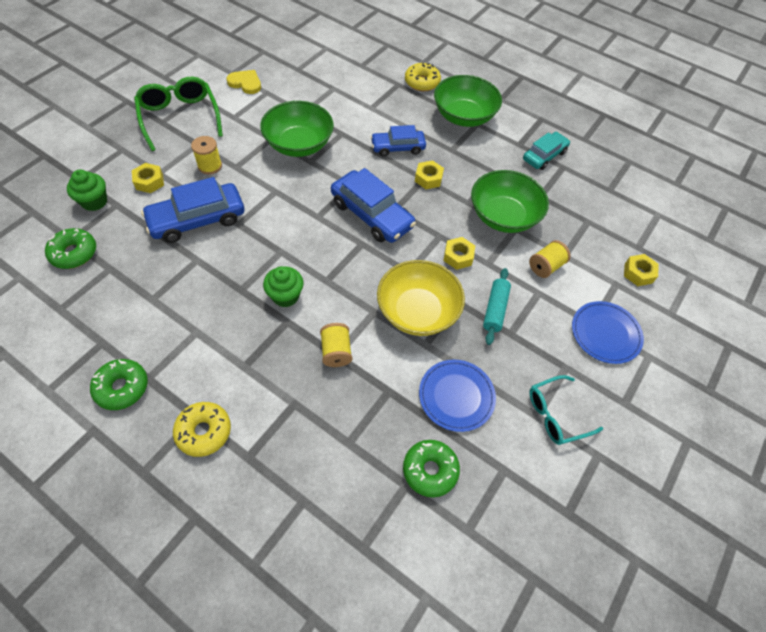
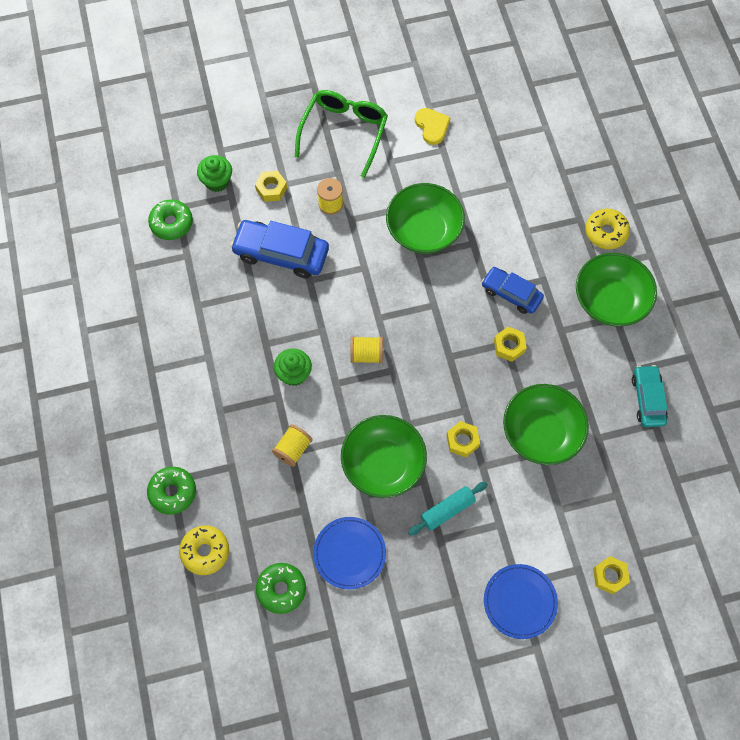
camera: 45 degrees right, 10 degrees up
(122, 387) = (130, 365): green donut -> green donut (173, 492)
(204, 431) = (158, 439): yellow donut -> yellow donut (205, 551)
(371, 214) = (425, 348): blue car -> none
(417, 311) = (383, 464): yellow bowl -> green bowl
(544, 156) = (648, 399): turquoise car -> turquoise car turned 90 degrees counterclockwise
(545, 266) = (530, 507): yellow spool -> yellow spool (366, 354)
(556, 414) = (411, 627): turquoise glasses -> none

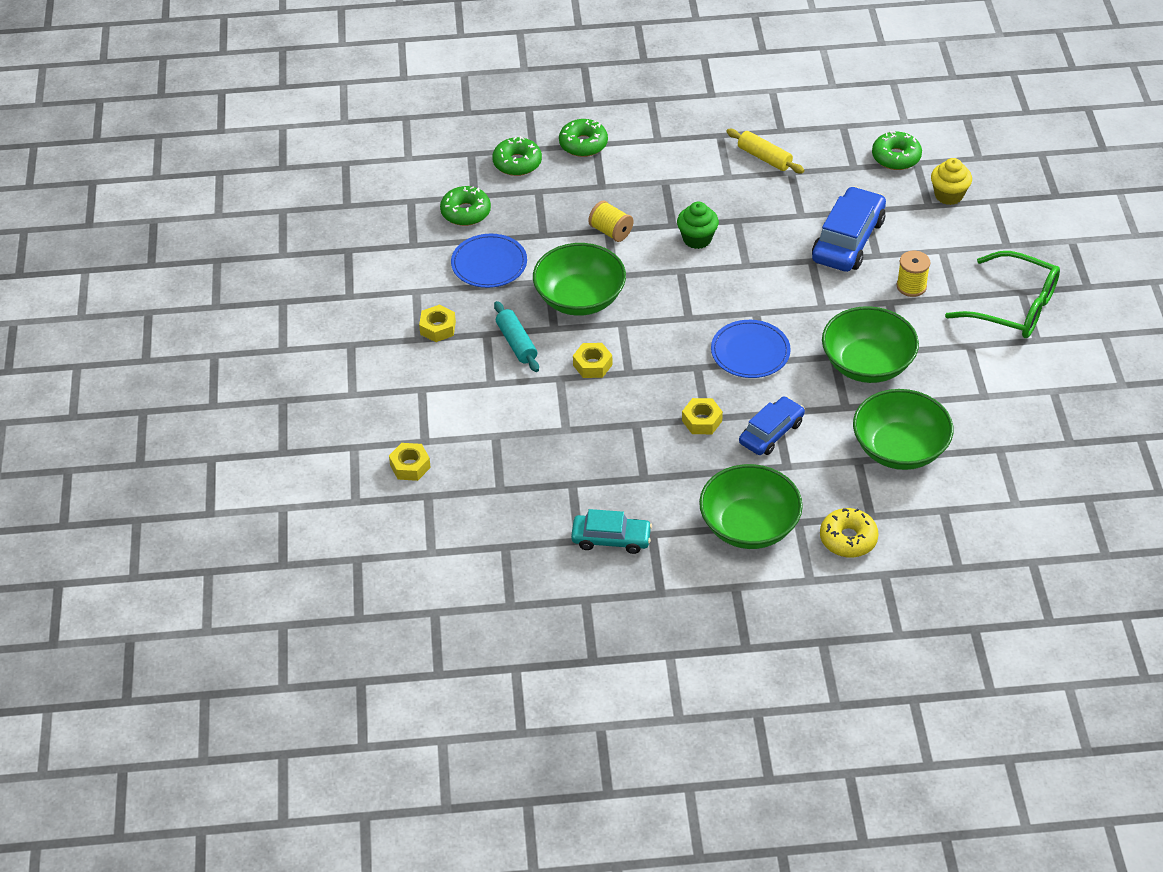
camera: 100 degrees right, 20 degrees down
(180, 328) = (764, 158): none -> yellow rolling pin
(205, 551) = (517, 163): yellow donut -> green donut
(217, 181) = (948, 195): green cupcake -> yellow cupcake
(271, 189) = (936, 238): yellow nut -> yellow nut (438, 328)
(366, 354) = (710, 298): yellow spool -> none
(432, 126) = (1020, 389): yellow heart -> none
(520, 601) = (403, 388): blue plate -> blue plate (750, 352)
(541, 432) = (588, 433): green bowl -> green bowl (899, 449)

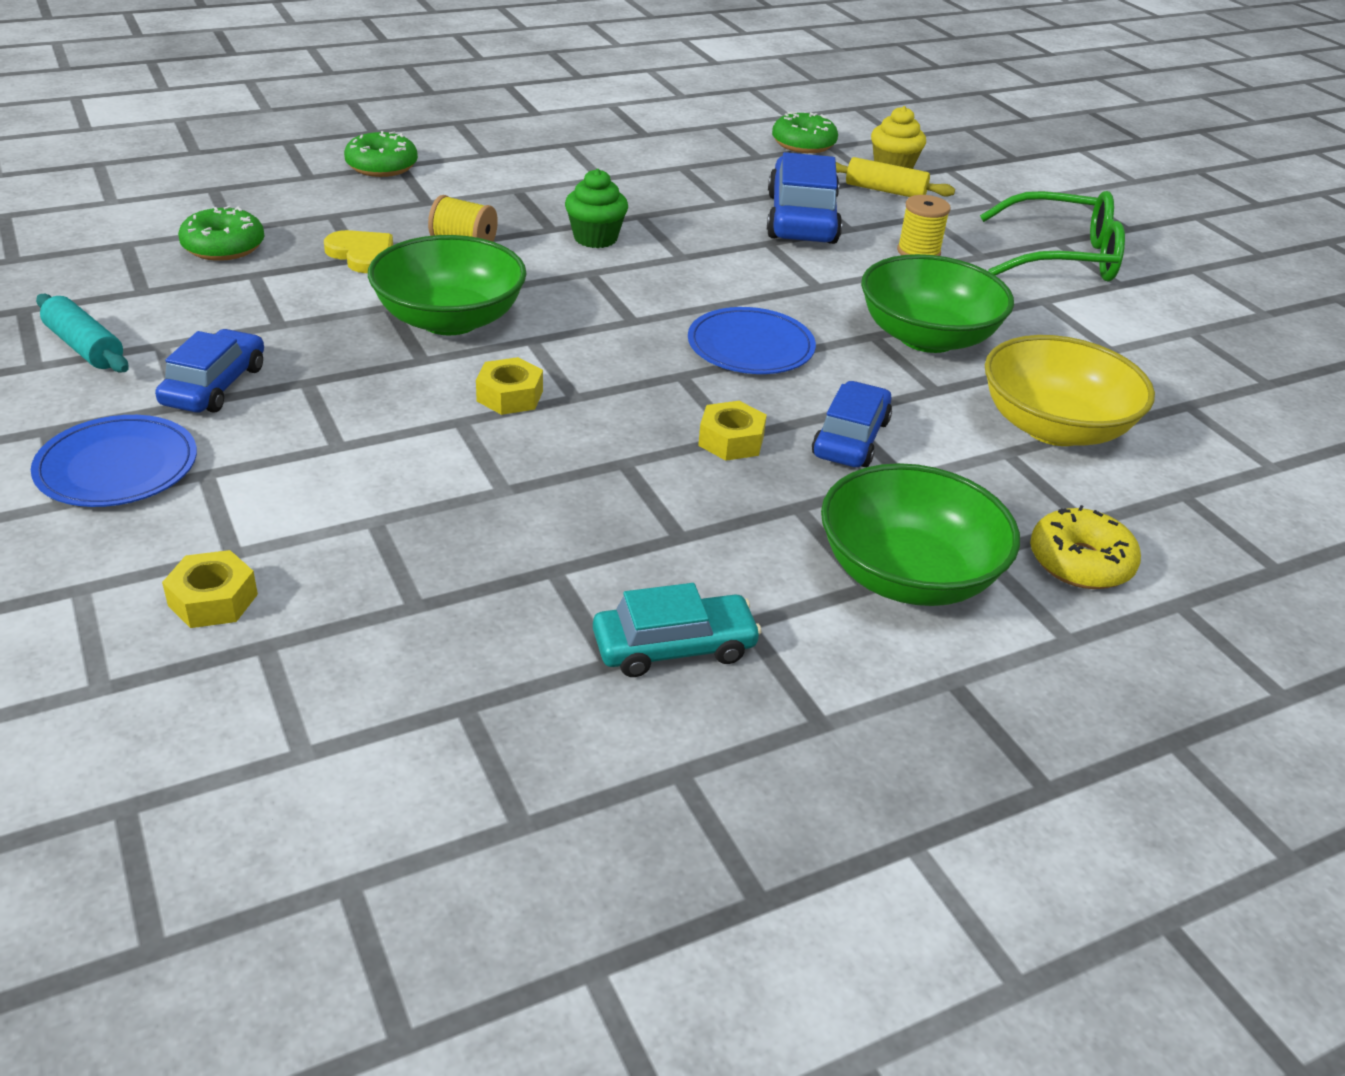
camera: 25 degrees left, 10 degrees down
(438, 328) = (215, 385): yellow nut -> blue car
(489, 263) = (282, 298): blue plate -> blue plate (117, 467)
(516, 343) = (365, 386): turquoise rolling pin -> turquoise rolling pin (85, 347)
(517, 163) = (289, 191): green donut -> none
(545, 232) = (362, 254): none -> yellow heart
(764, 158) = (639, 158): yellow rolling pin -> yellow rolling pin (885, 191)
(899, 449) = (1054, 427): green bowl -> yellow bowl

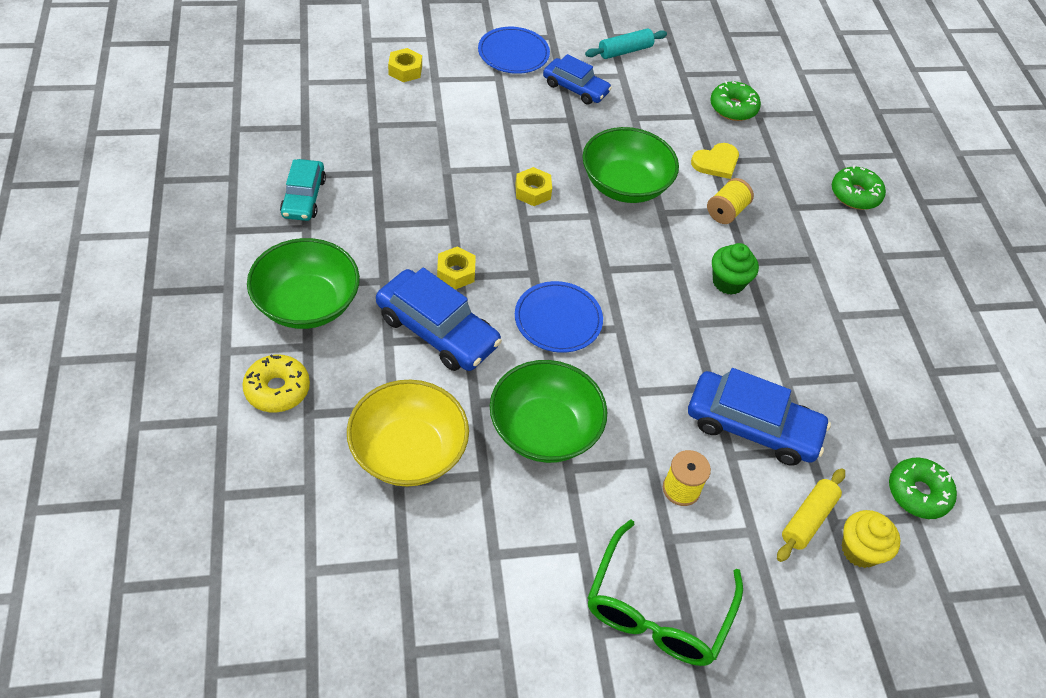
camera: 105 degrees right, 15 degrees up
(850, 438) = (437, 330): blue car -> blue car, size x1.56

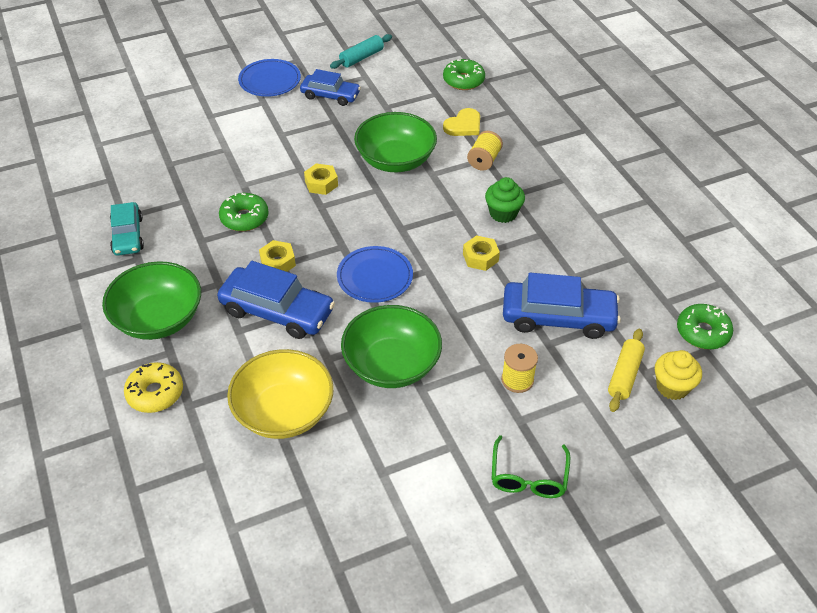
camera: 10 degrees left, 5 degrees down
(405, 70) = (182, 114): yellow nut -> yellow nut (480, 257)
(657, 610) = (528, 477): green glasses -> green glasses, size x0.65
(855, 194) = (581, 123): green donut -> green donut (244, 218)

